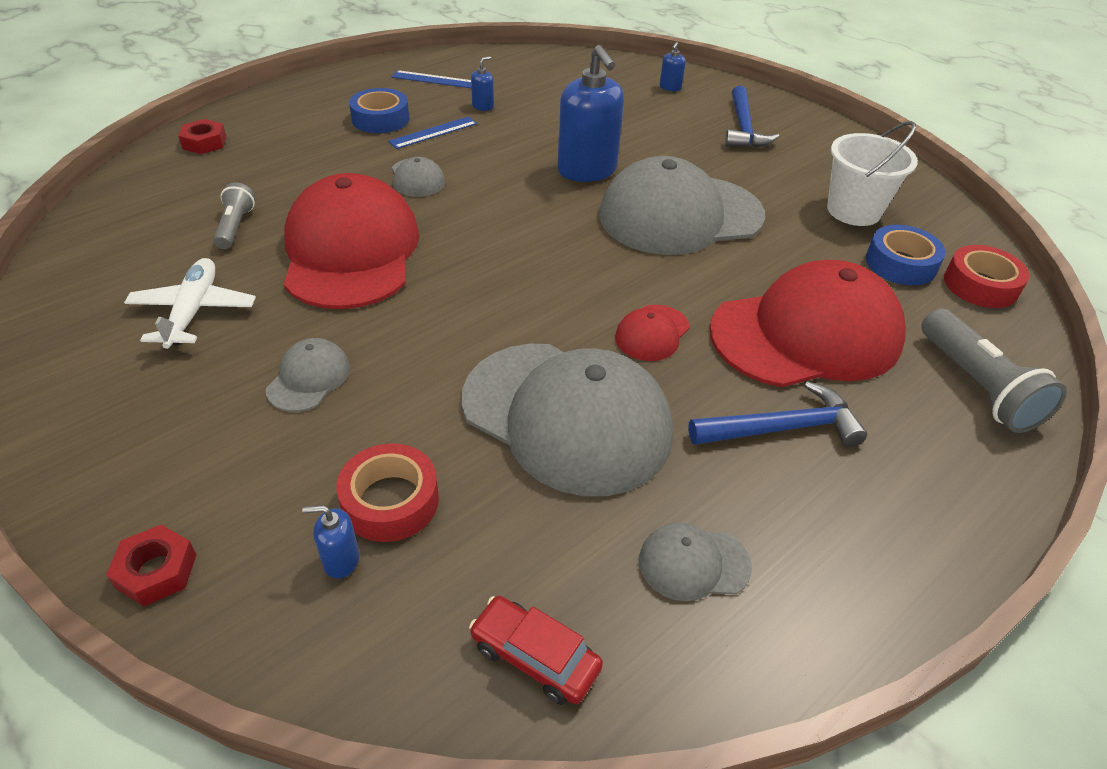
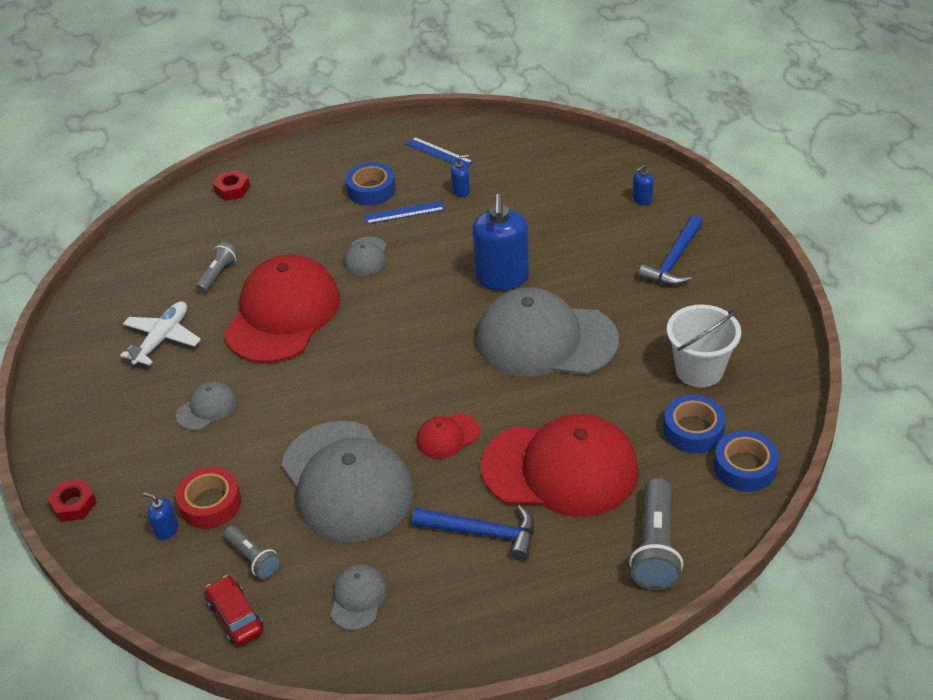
camera: 30 degrees right, 0 degrees up
(506, 559) = (254, 559): none -> grey flashlight
(693, 563) = (358, 598): grey cap -> grey cap turned 75 degrees clockwise
(980, 285) = (744, 467): red tape -> blue tape

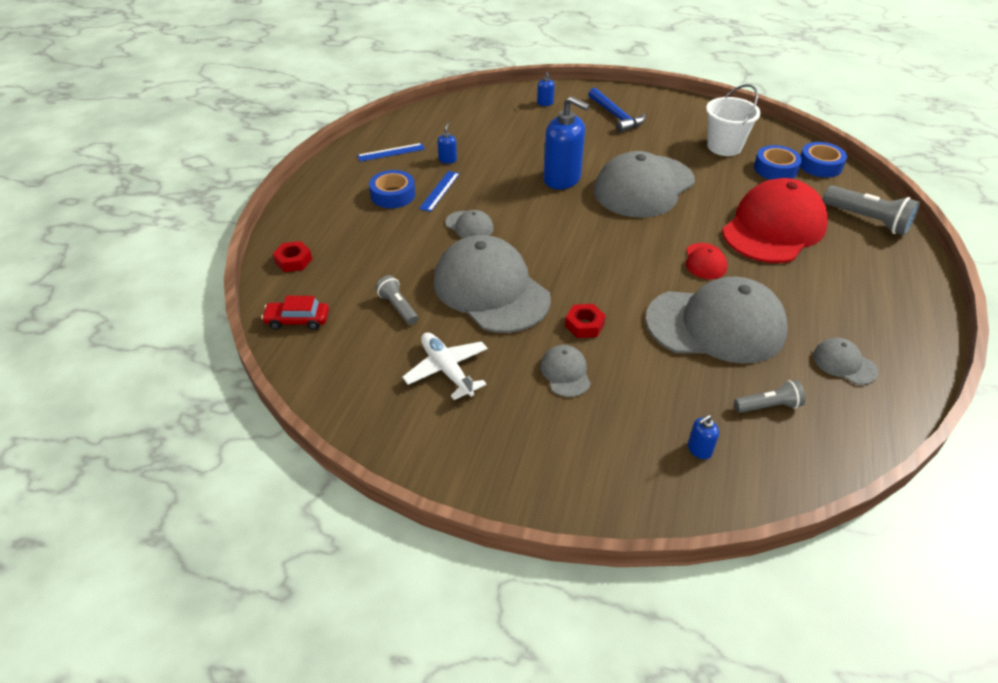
camera: 60 degrees left, 0 degrees up
(74, 505) = (620, 506): red nut -> red nut (584, 325)
(210, 504) = (686, 410): red tape -> none
(236, 616) = (828, 439): red car -> red car (297, 320)
(283, 314) = (490, 290): red cap -> grey cap
(483, 533) = (813, 281): blue hammer -> none

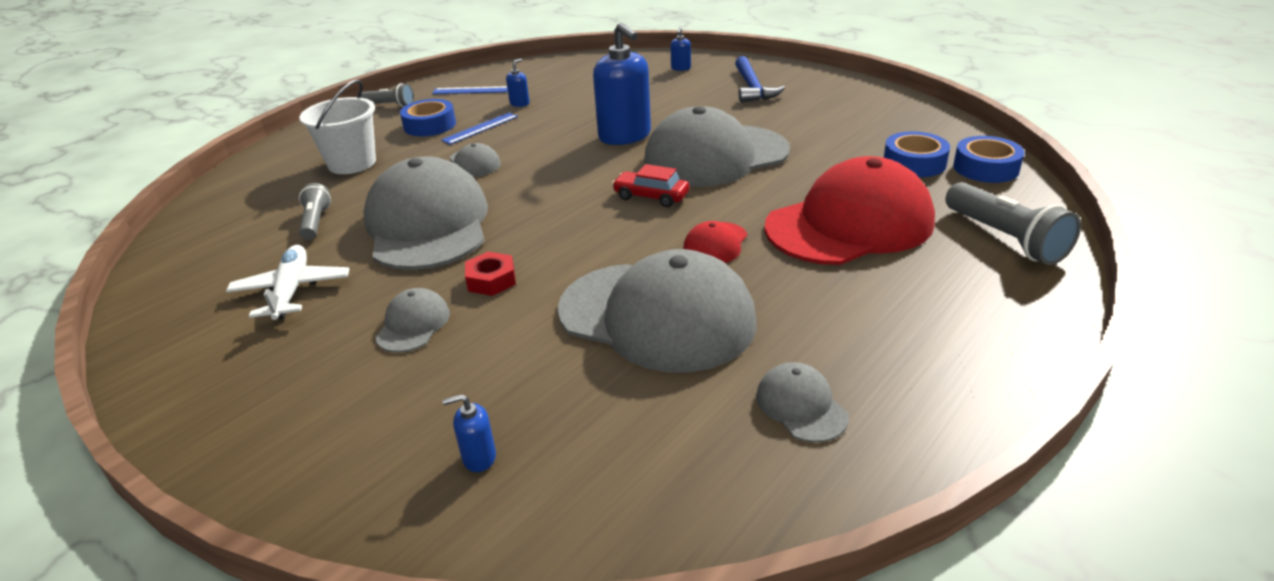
camera: 25 degrees right, 10 degrees down
(293, 261) = (271, 164): red nut -> none
(297, 320) = (211, 215): red car -> red car (651, 196)
(724, 147) = (863, 132): white bucket -> white bucket (352, 163)
(768, 406) = (631, 431): grey flashlight -> grey flashlight (390, 105)

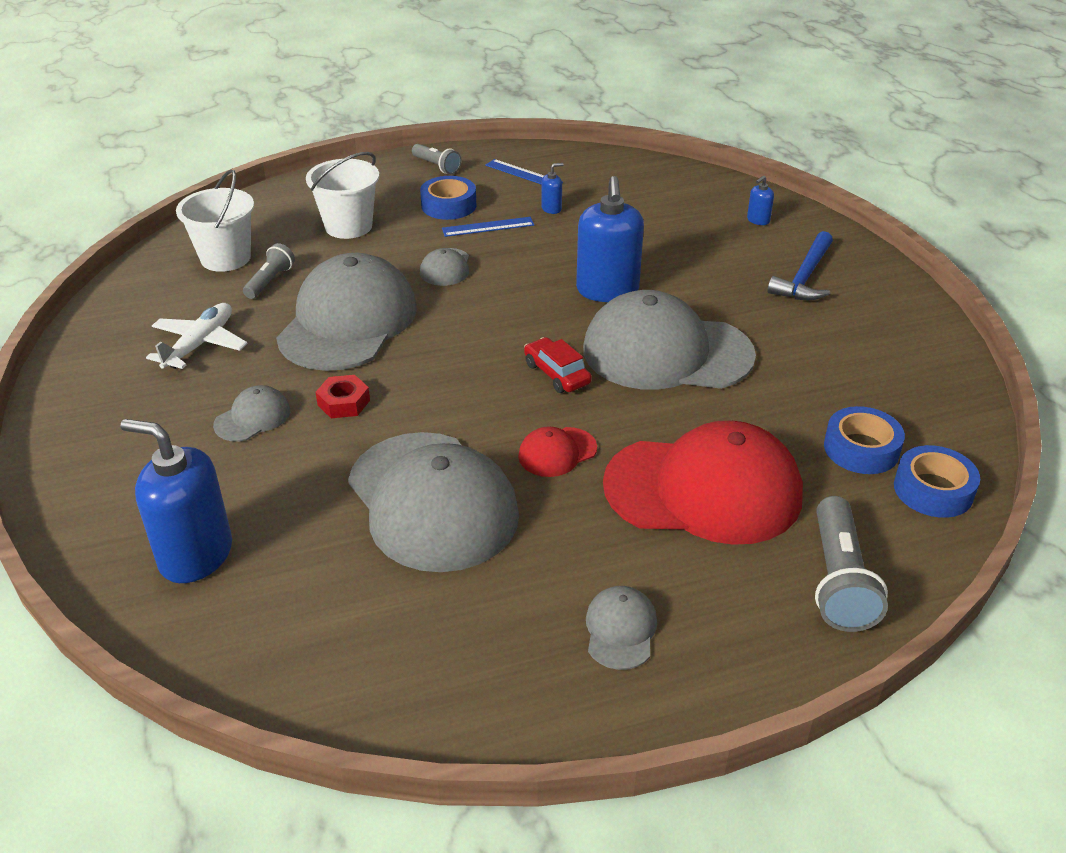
camera: 30 degrees right, 5 degrees up
(249, 221) = (226, 258): none -> white bucket
(479, 457) = (195, 555): blue soap dispenser -> blue soap dispenser, size x2.33
(801, 406) = (453, 640): grey cap -> grey cap (620, 630)

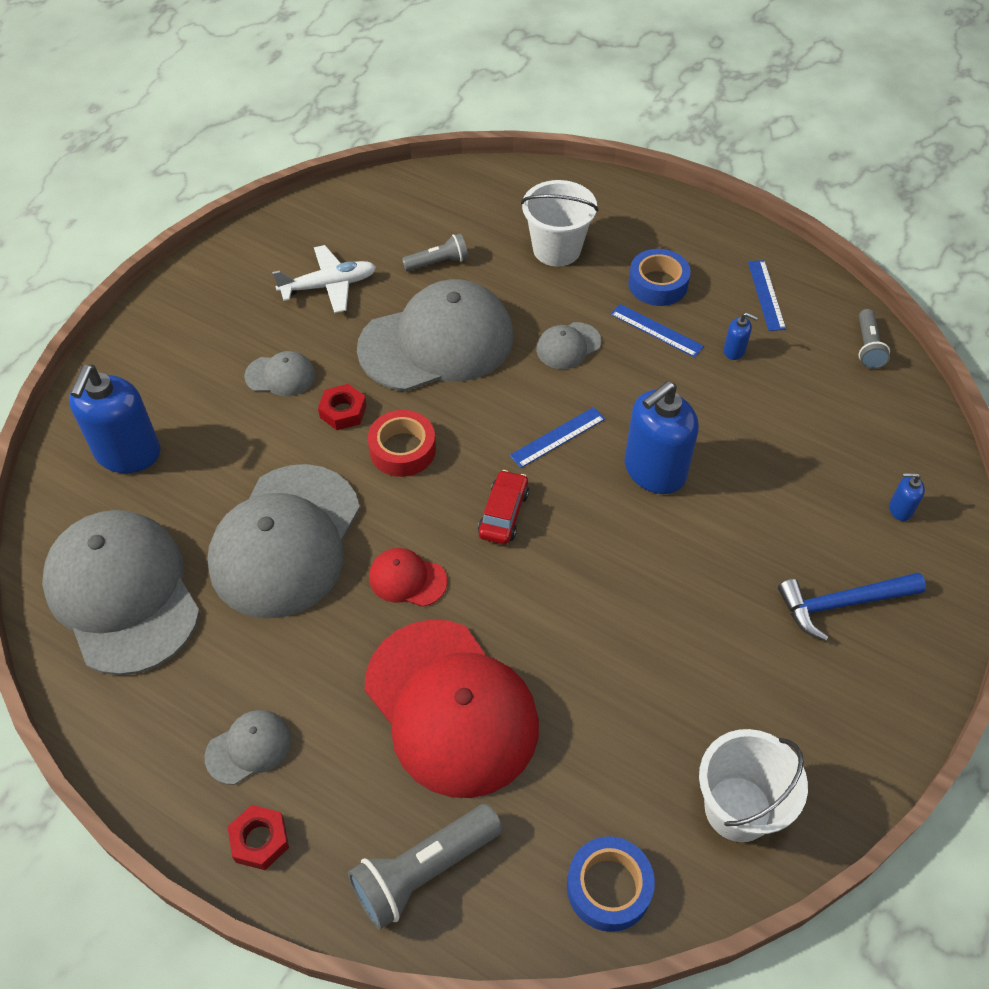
camera: 50 degrees right, 15 degrees up
(195, 555) = (128, 453): blue soap dispenser -> blue soap dispenser turned 150 degrees counterclockwise
(226, 258) = (439, 217): white bucket -> white bucket (738, 808)
(428, 391) = (402, 449): none -> red tape
(437, 166) = (706, 234): grey flashlight -> grey flashlight (867, 347)
(521, 314) = (557, 437): none -> blue ruler
(666, 352) = (609, 569): grey cap -> grey cap (123, 593)
(721, 668) = (260, 840): none -> red nut
(861, 449) = (614, 797): blue tape -> none

